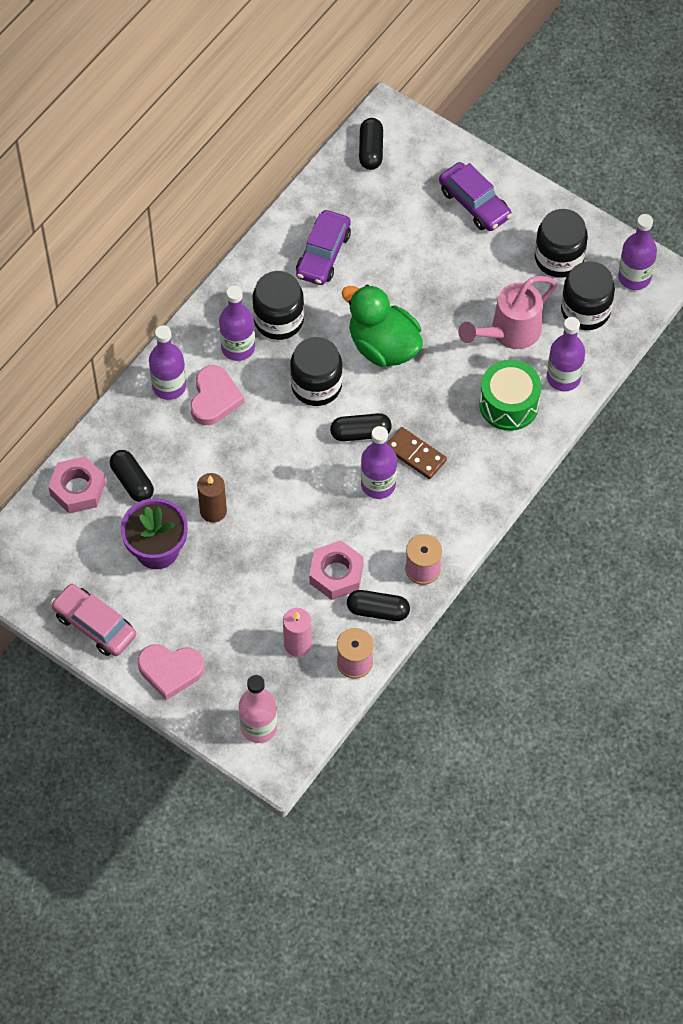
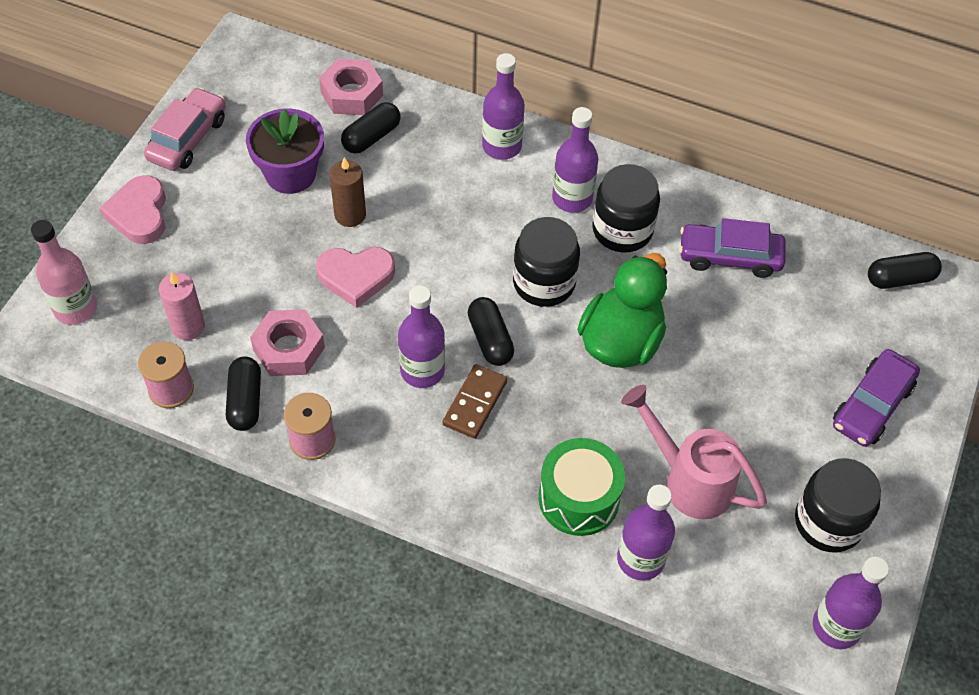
camera: 75 degrees right, 5 degrees down
(214, 398) = (497, 189): pink heart -> pink heart (356, 277)
(585, 310) = (757, 570): black jar -> none

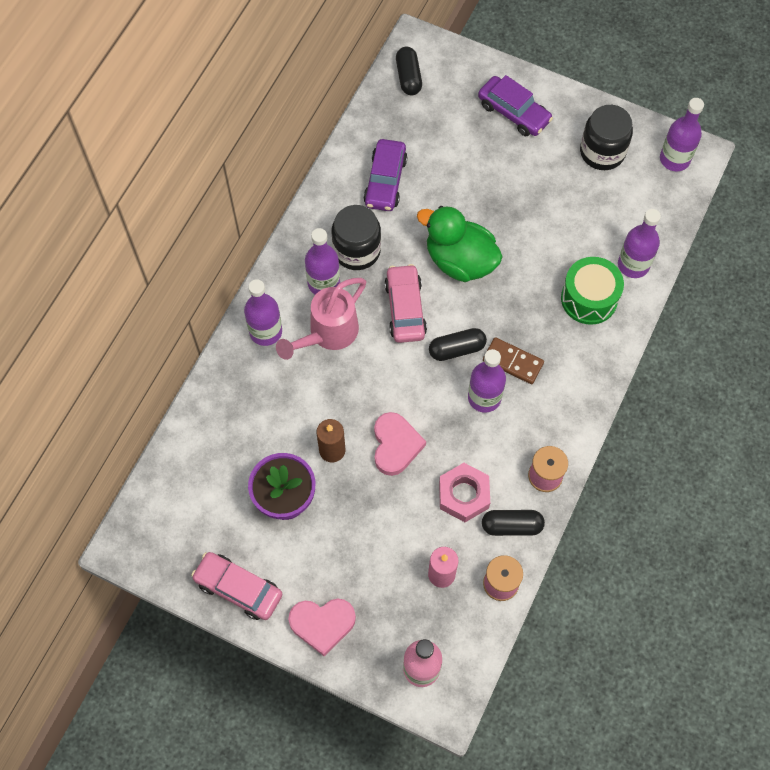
camera: 85 degrees left, 10 degrees up
(351, 94) = (196, 449): pink nut -> none
(371, 137) = (248, 433): black capsule -> none
(544, 283) = (405, 309): black jar -> pink car
(688, 480) = (573, 229): pink watering can -> pink watering can (327, 334)

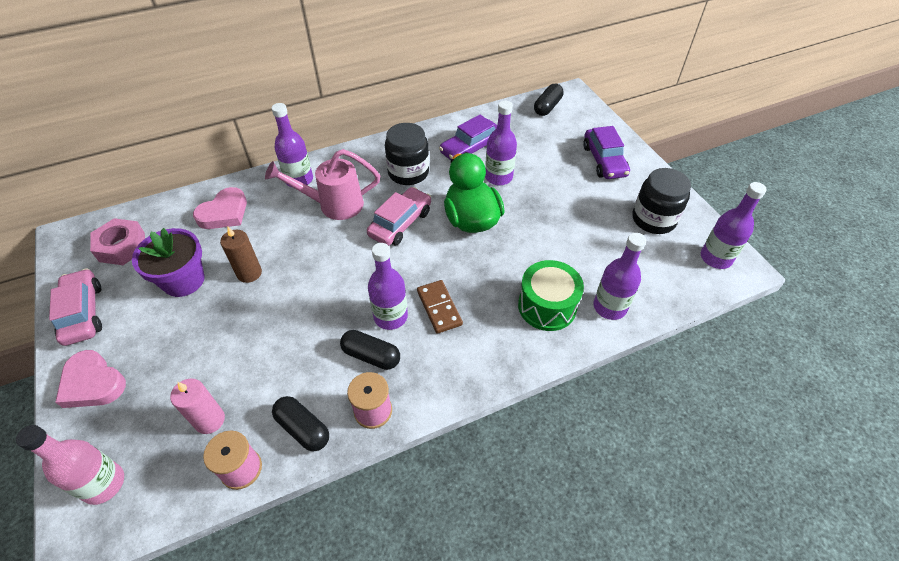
camera: 40 degrees right, 15 degrees down
(324, 283) = (366, 177): purple bottle -> purple bottle (498, 177)
(395, 445) = (292, 301): pink heart -> pink heart (224, 213)
(457, 349) = (407, 271): black capsule -> black capsule (371, 355)
(464, 495) = (296, 374): pink nut -> pink nut (122, 247)

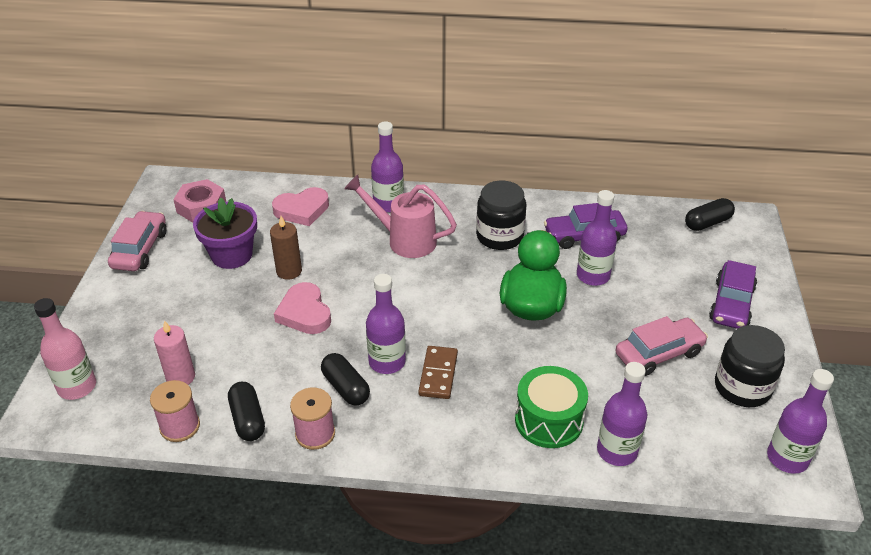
camera: 30 degrees right, 10 degrees down
(92, 383) = (114, 308): pink heart -> pink heart (304, 313)
(400, 223) = (457, 282): pink car -> pink car (659, 354)

